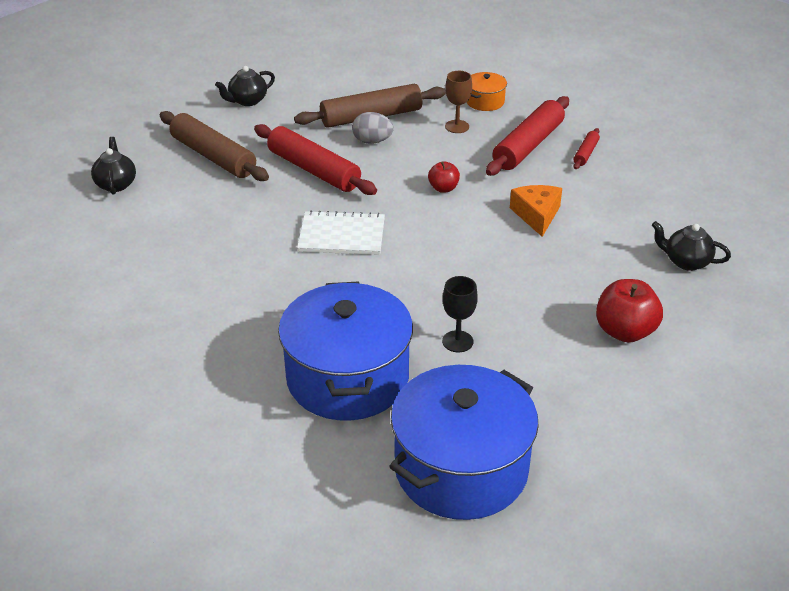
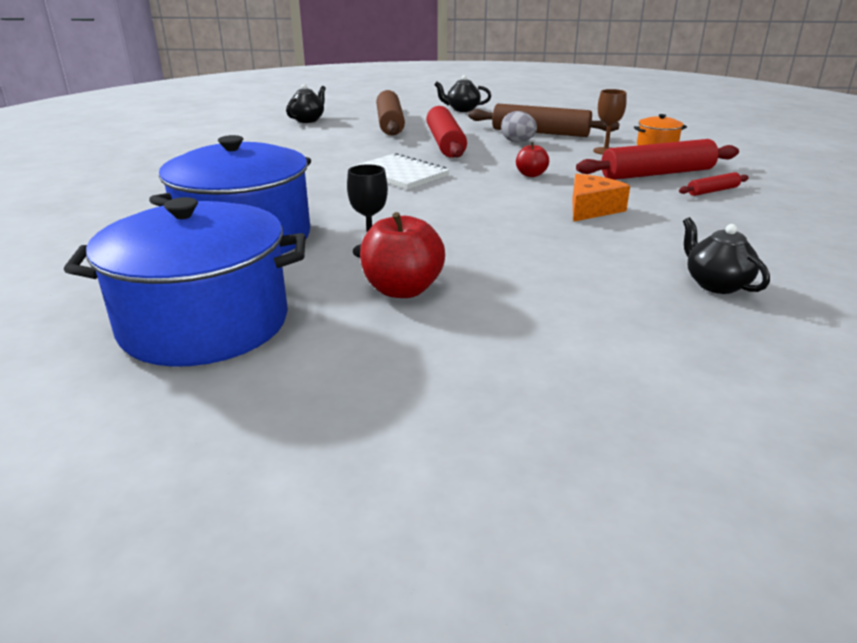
camera: 40 degrees right, 10 degrees down
(625, 331) = (547, 304): red apple -> red apple (402, 290)

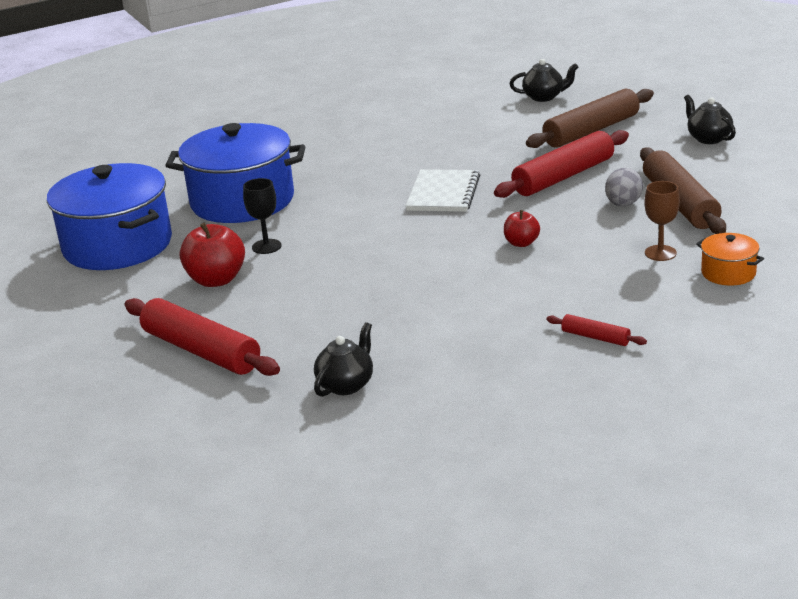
camera: 60 degrees right, 0 degrees up
(591, 209) = (460, 295): orange cheese -> none
(657, 174) = (614, 298): red rolling pin -> red rolling pin (201, 351)

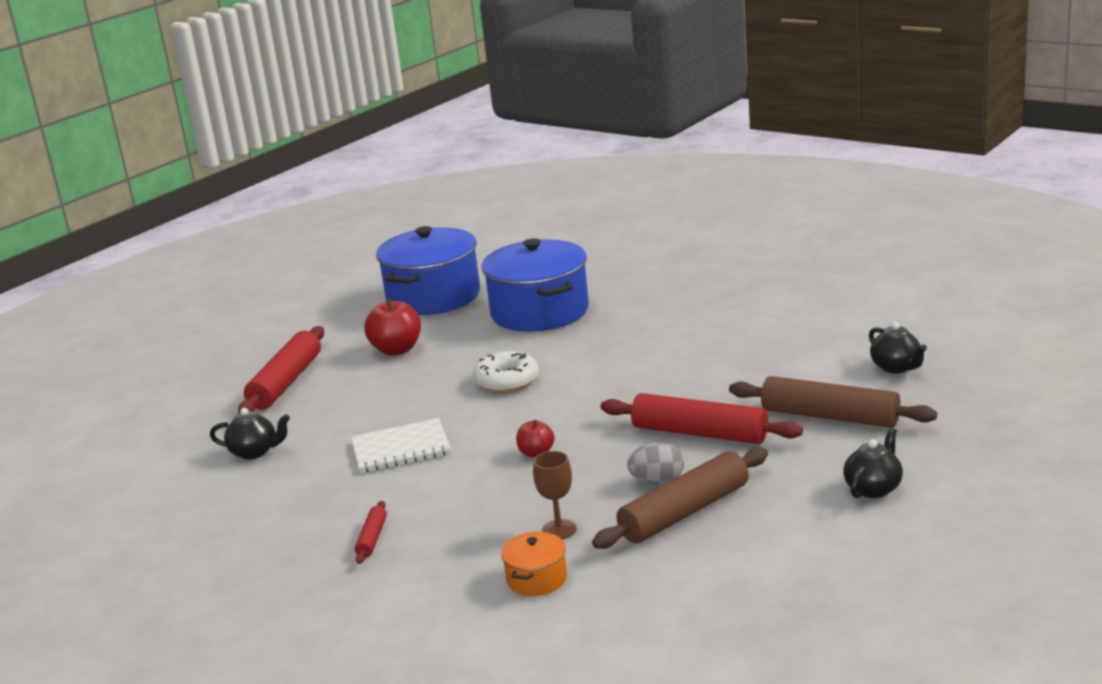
camera: 65 degrees right, 5 degrees down
(266, 246) = (463, 349): black goblet -> none
(366, 236) = (507, 381): none -> white donut
(443, 193) = (616, 387): white notebook -> white notebook (401, 448)

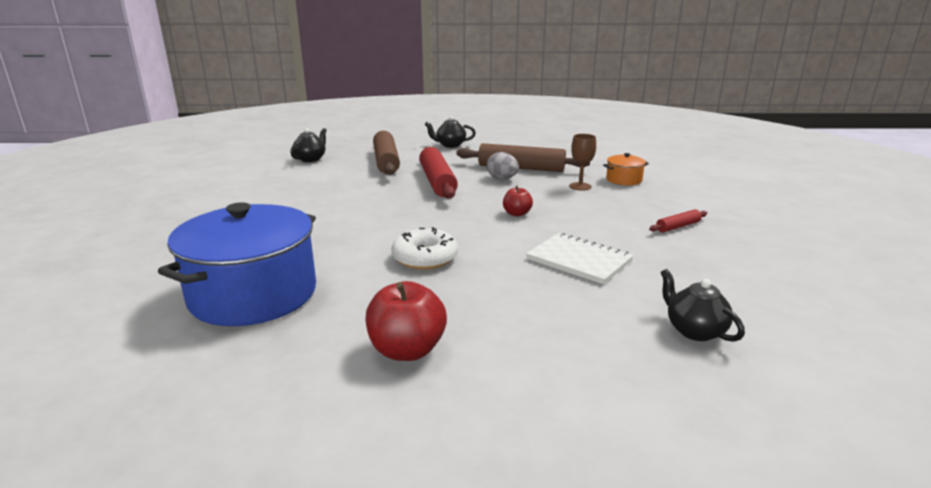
camera: 130 degrees left, 0 degrees up
(286, 382) = (562, 399): red rolling pin -> none
(433, 297) = (213, 401): blue pot -> none

